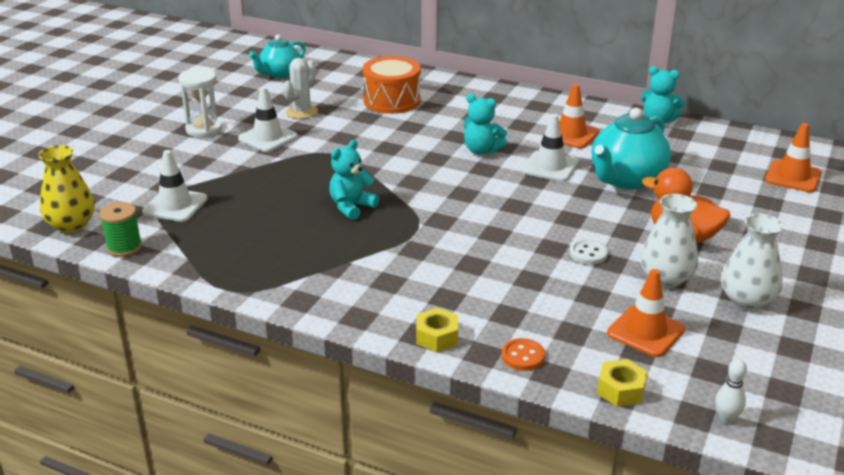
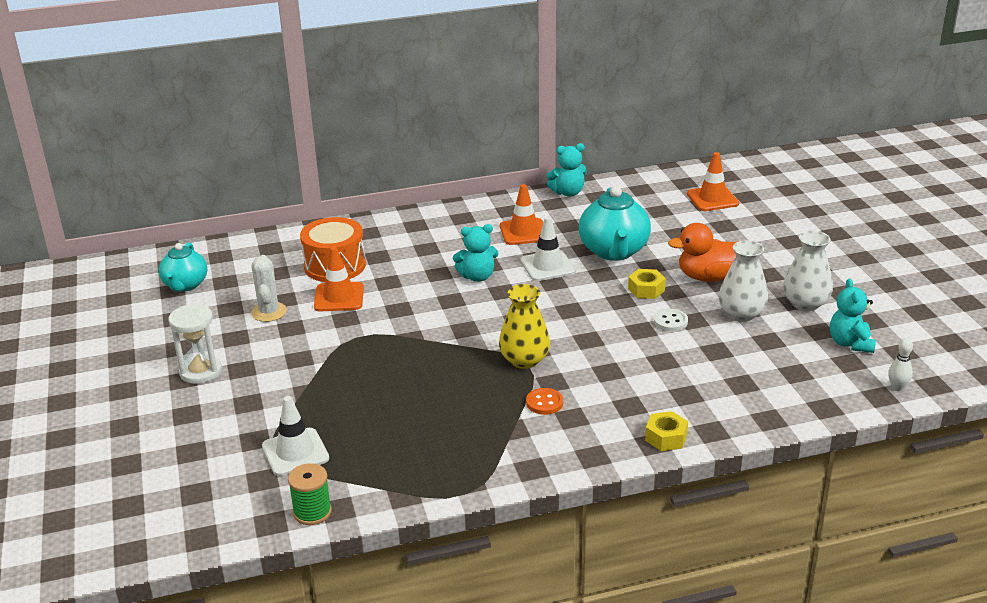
camera: 40 degrees left, 0 degrees up
(71, 225) = (225, 522): yellow vase -> yellow vase (524, 360)
(268, 138) = (277, 350): white traffic cone -> none
(351, 207) = (450, 374): turquoise teddy bear -> turquoise teddy bear (850, 343)
(523, 356) = (737, 418): orange button -> orange button (544, 403)
(620, 390) = (822, 405): yellow nut -> yellow nut (646, 289)
(645, 331) = (781, 358): orange traffic cone -> orange traffic cone (339, 297)

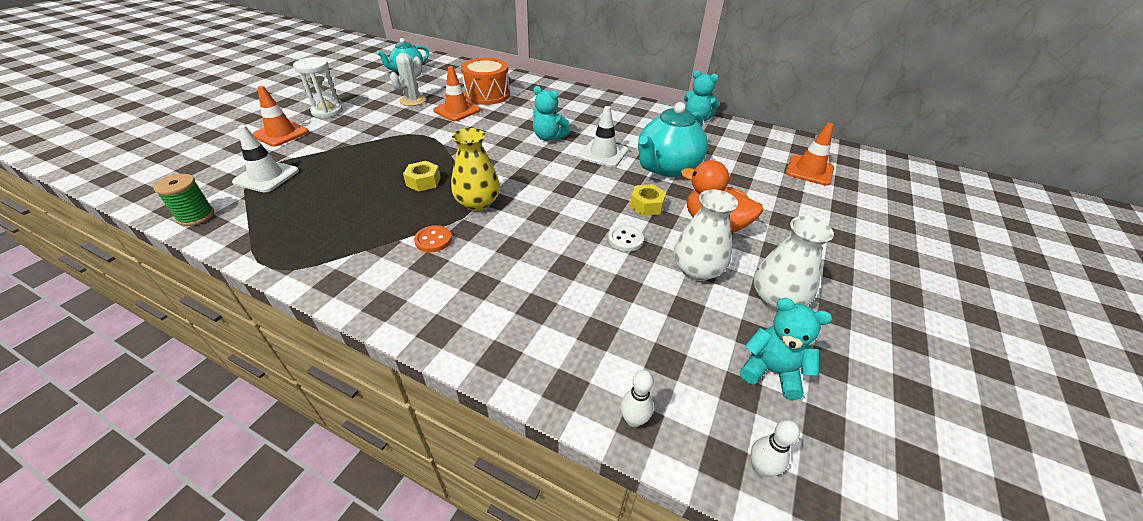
camera: 40 degrees right, 10 degrees up
(524, 232) = (625, 127): orange traffic cone -> orange traffic cone (281, 133)
(666, 437) = (456, 333): yellow nut -> yellow nut (423, 181)
(820, 408) = (633, 420): none -> white bowling pin
(850, 343) = (771, 371): turquoise teddy bear -> turquoise teddy bear turned 75 degrees clockwise

